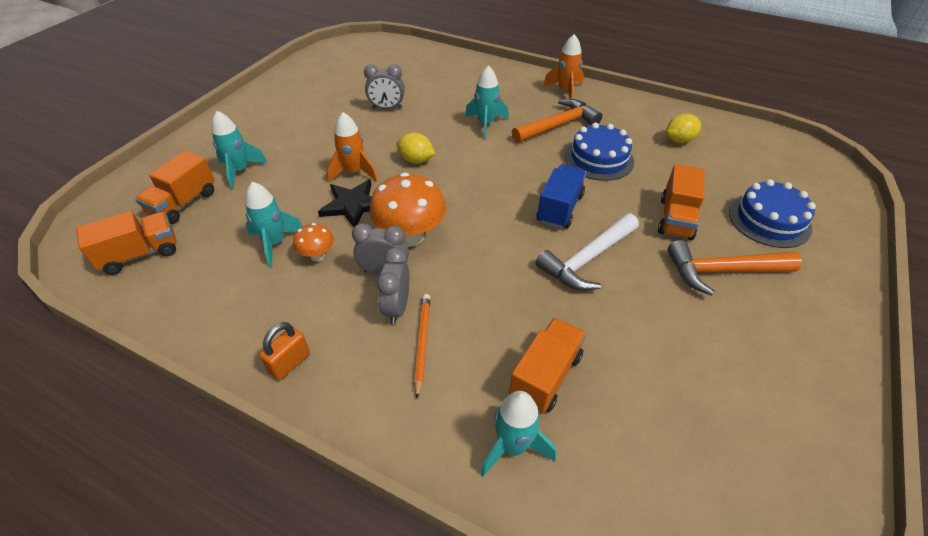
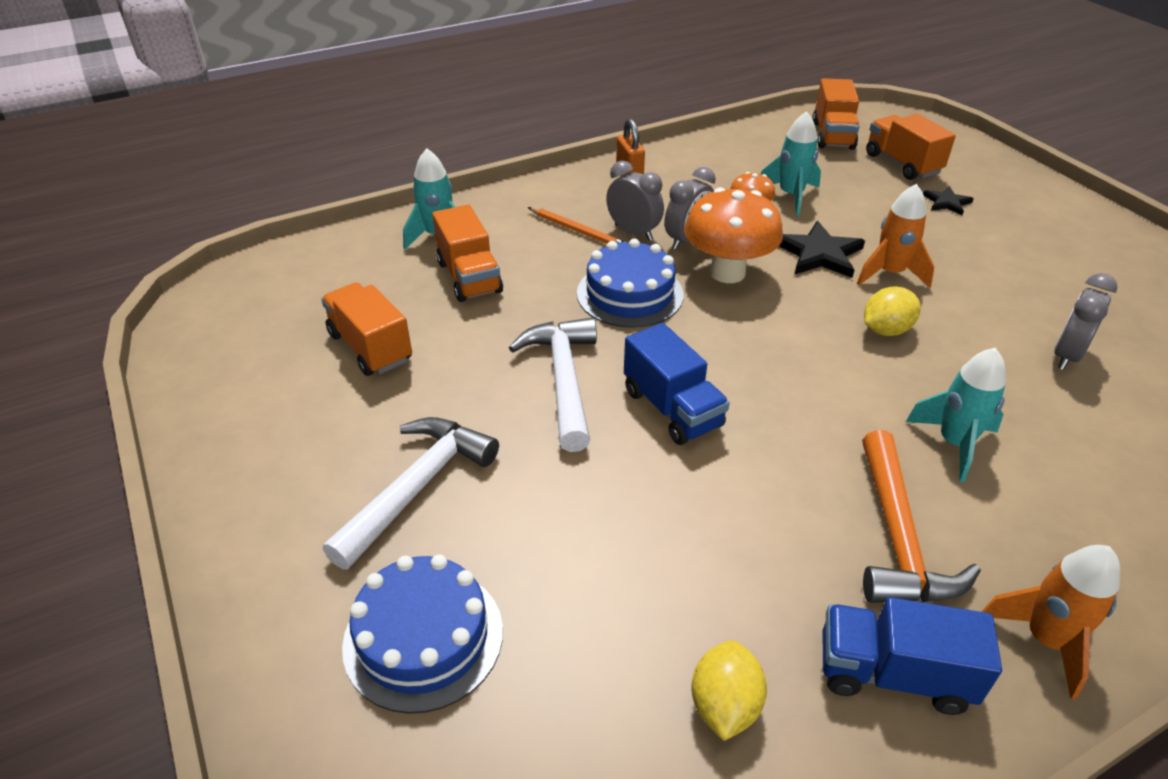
camera: 125 degrees right, 5 degrees down
(240, 171) = (947, 202): turquoise rocket -> black star
(599, 159) = (754, 527): blue cake -> blue cake (630, 294)
(619, 113) = (893, 674): none -> blue truck
(676, 218) = (542, 517): orange truck -> orange truck (370, 347)
(722, 271) = (417, 488): orange hammer -> white hammer

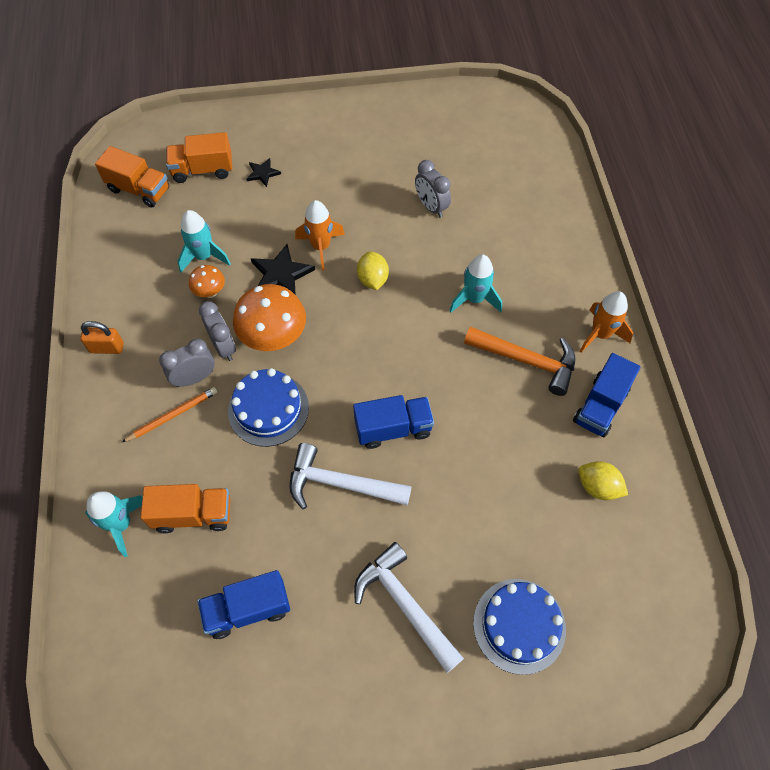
camera: 70 degrees left, 20 degrees up
(370, 347) = (248, 609): orange truck -> blue truck

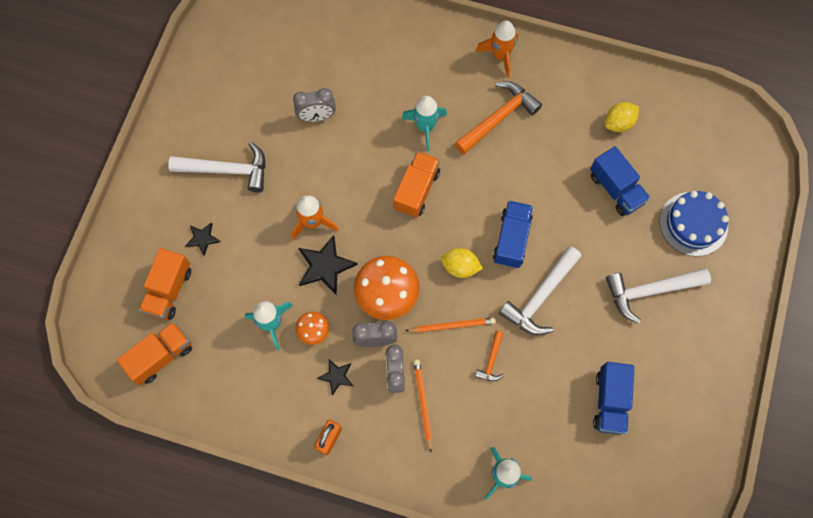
camera: 65 degrees left, 10 degrees up
(172, 329) = (336, 376): none -> black star
(193, 514) = (518, 416): orange truck -> orange truck (416, 190)
(246, 462) = (491, 360): none -> orange hammer
(268, 409) = (452, 326): blue cake -> orange pencil
(338, 163) = (227, 170): none -> white hammer
(373, 279) = (367, 195): yellow lemon -> yellow lemon (460, 267)
(600, 406) = (558, 88): blue truck -> blue truck (616, 189)

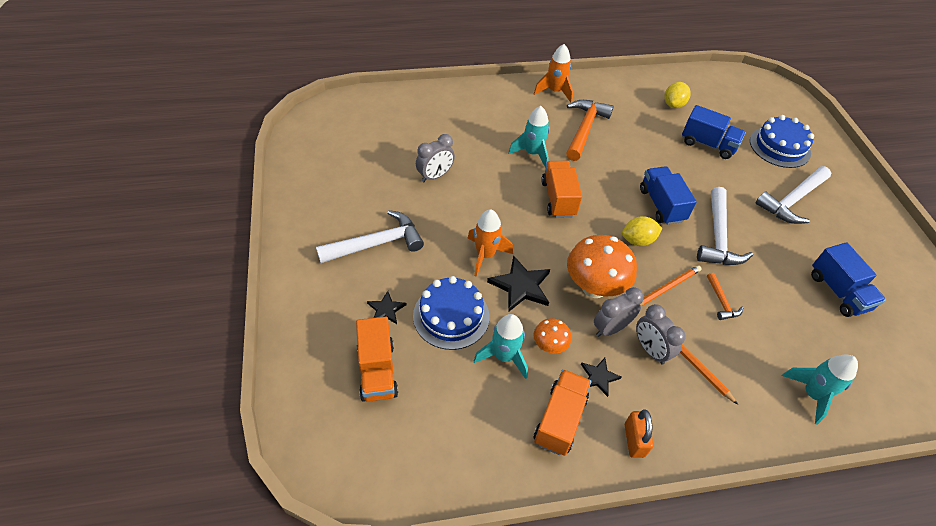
camera: 30 degrees left, 20 degrees down
(161, 356) = (405, 440): orange truck -> orange truck (559, 419)
(251, 268) = (451, 316): none -> blue cake

